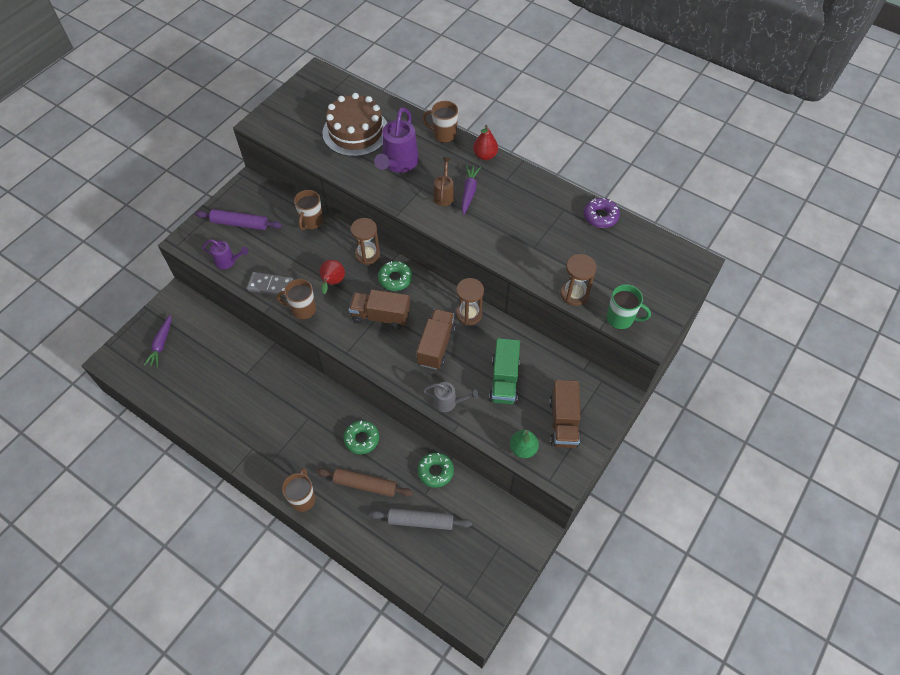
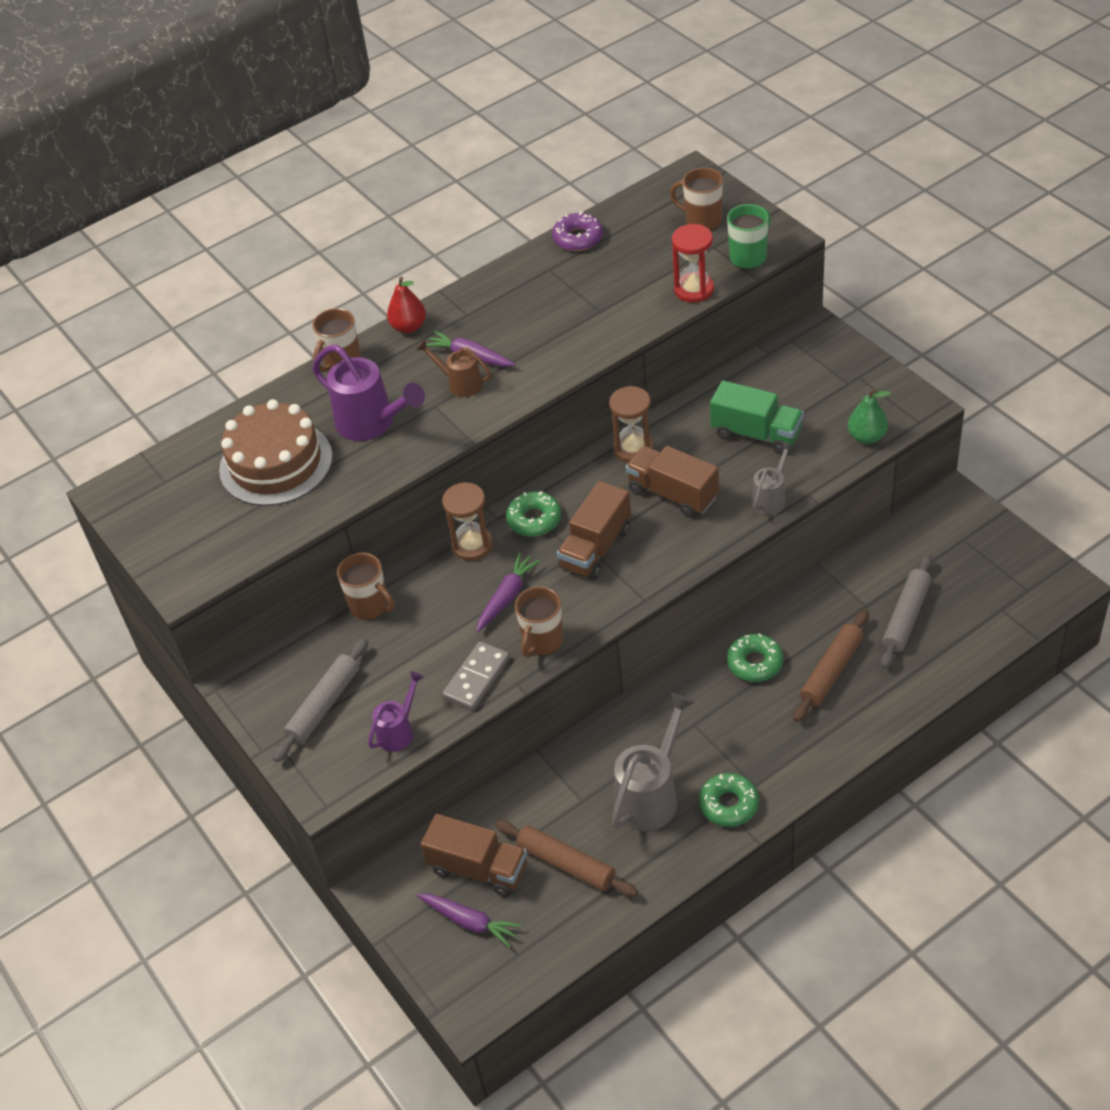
camera: 65 degrees left, 10 degrees down
(202, 378) = (566, 864): none -> brown rolling pin
(240, 223) = (323, 705): purple rolling pin -> grey rolling pin
(254, 408) = (651, 795): none -> grey watering can
(303, 498) = (831, 751): brown mug -> brown mug (702, 220)
(332, 283) = (507, 597): red pear -> purple carrot
(435, 471) = (834, 586): green donut -> green donut (729, 804)
(563, 422) = (840, 390): brown truck -> brown truck (478, 868)
(574, 294) = (694, 289): brown hourglass -> red hourglass

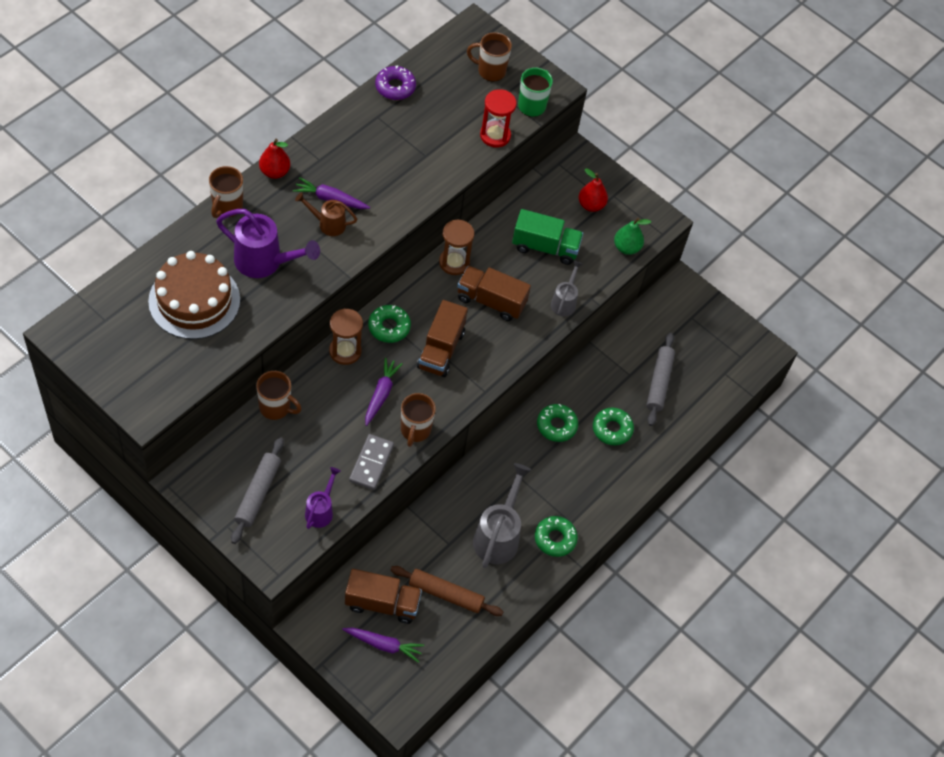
camera: 25 degrees left, 10 degrees up
(826, 387) = (591, 205): none -> red pear
(831, 671) = (612, 429): brown rolling pin -> green donut

